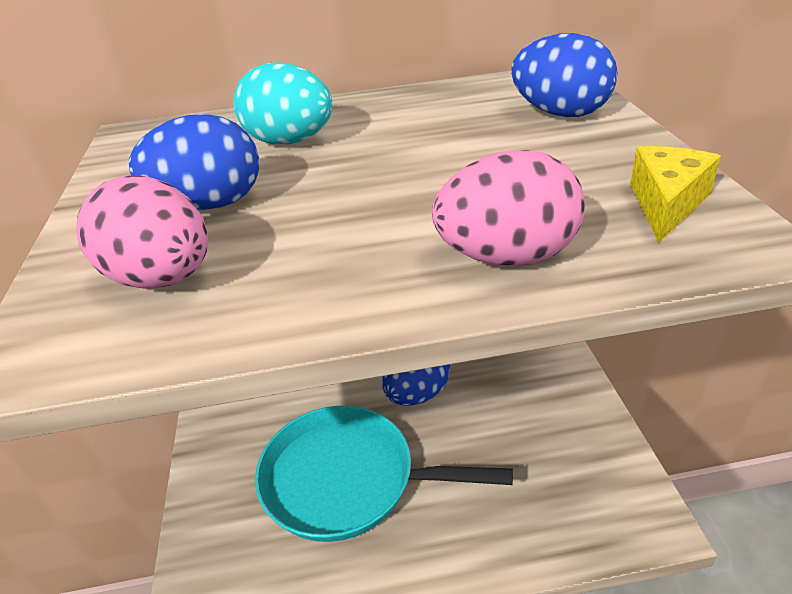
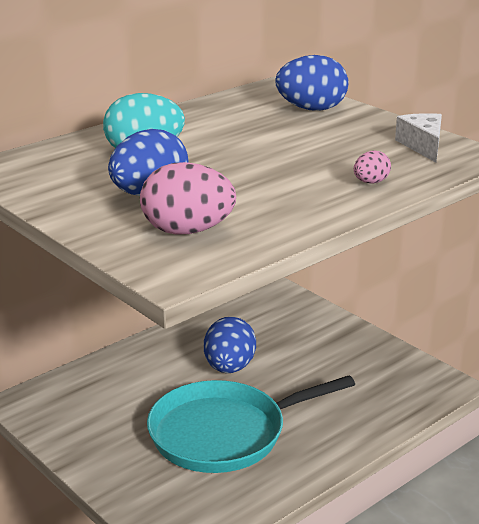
camera: 35 degrees left, 10 degrees down
(507, 257) = (370, 182): pink egg -> pink egg, size x0.50
(666, 204) = (423, 146): yellow cheese -> white cheese

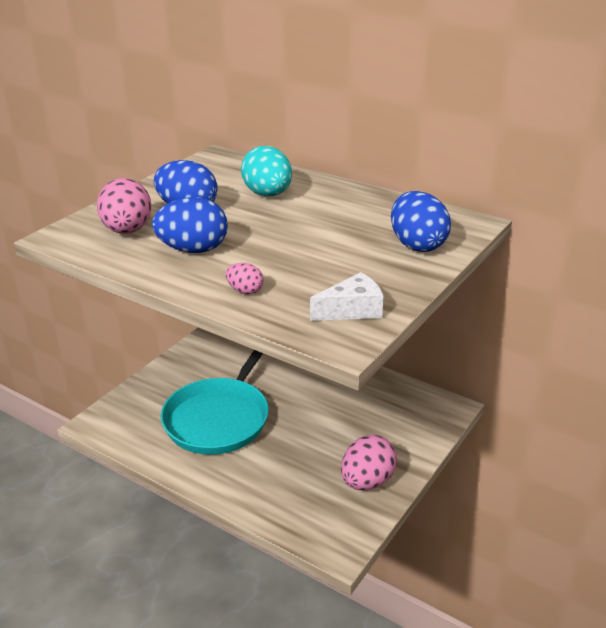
camera: 75 degrees right, 5 degrees up
(224, 433) = (219, 418): turquoise pan -> turquoise pan turned 120 degrees counterclockwise
(229, 368) = (308, 405): blue egg -> blue egg (193, 250)
(364, 354) = (367, 481): none -> pink egg

